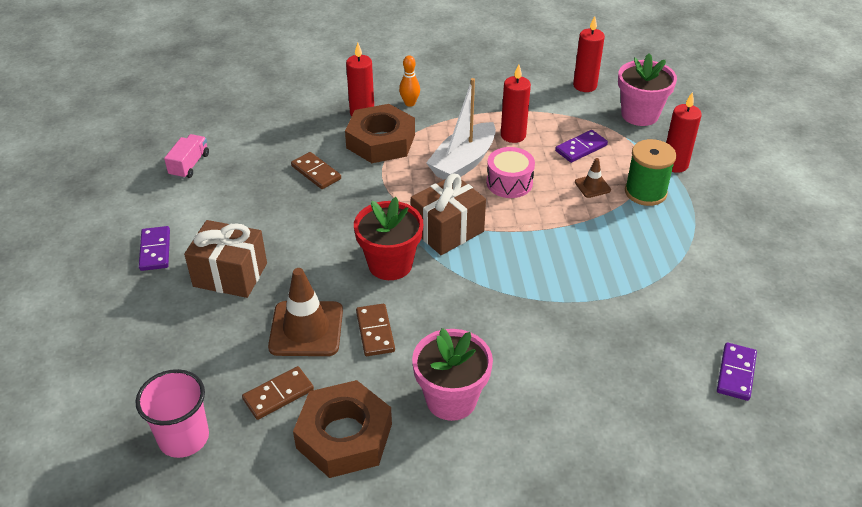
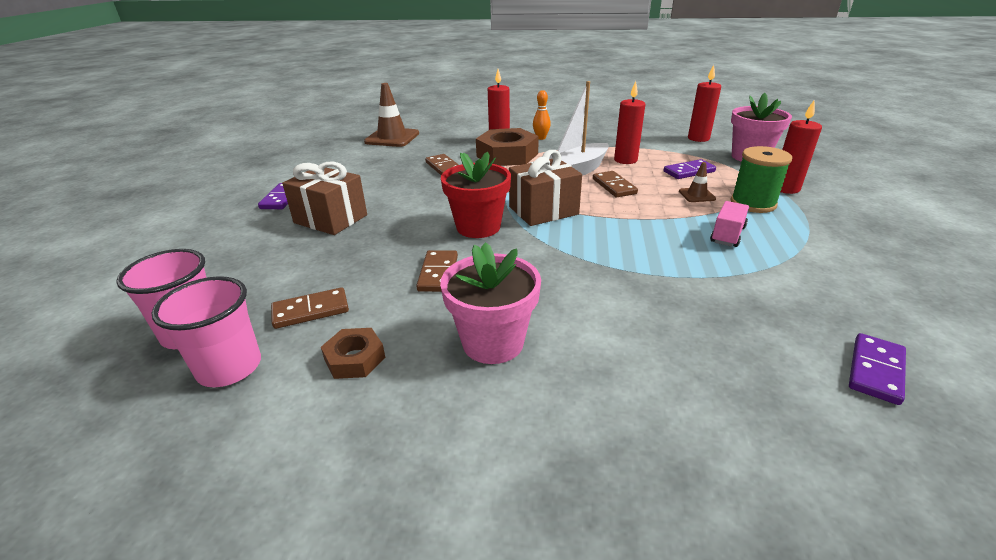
camera: 15 degrees right, 10 degrees down
(189, 165) = (347, 156): pink truck -> pink truck (727, 235)
(242, 464) = (229, 367): none -> pink cup
(306, 329) = (372, 263): brown traffic cone -> brown traffic cone (392, 138)
(344, 436) = (355, 359): brown nut -> brown nut, size x0.52
(509, 182) = (614, 186): pink drum -> brown domino

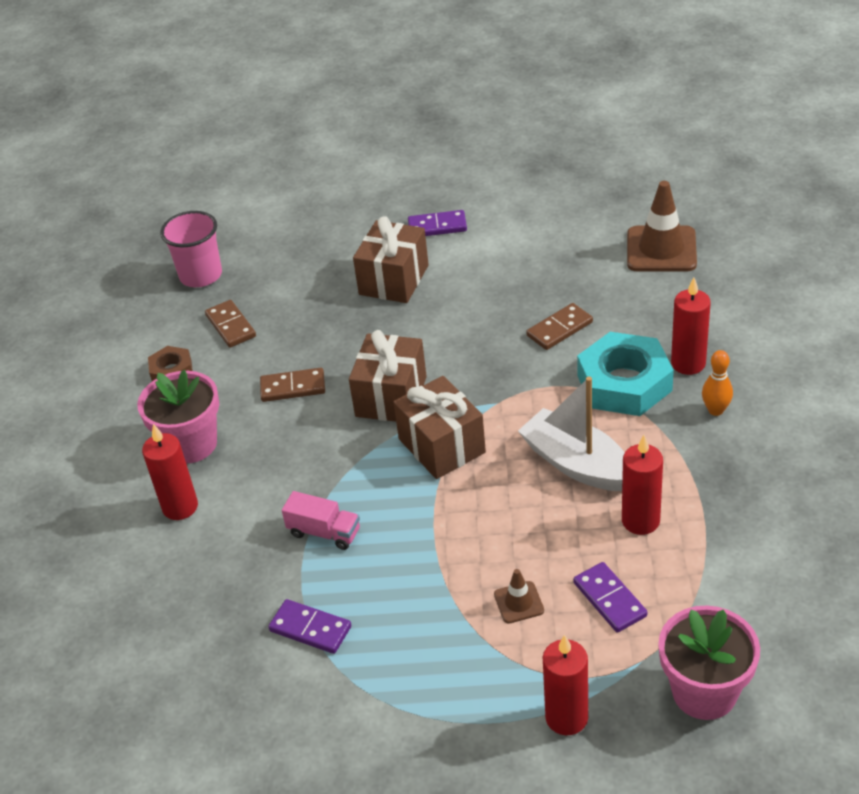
camera: 85 degrees right, 10 degrees up
(229, 367) = (163, 311): pink cup -> none
(478, 227) = (391, 396): red flower pot -> brown gift
(507, 155) = (624, 383): brown nut -> turquoise nut
(614, 186) = (531, 510): brown domino -> none
(698, 138) = (786, 625): red candle -> red candle (180, 507)
(727, 235) = (400, 624): pink truck -> pink truck (324, 532)
(753, 203) = (501, 666): green spool -> none
(876, 371) = (154, 702): purple domino -> purple domino (310, 629)

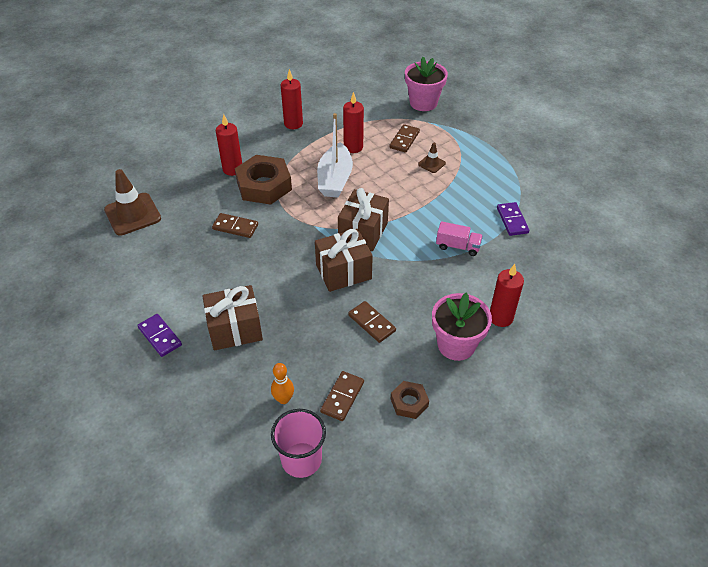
camera: 130 degrees left, 5 degrees up
(324, 532) = (458, 246): pink truck -> pink truck turned 120 degrees clockwise
(566, 717) = (470, 130): red candle -> red candle (293, 124)
(610, 599) = (404, 140): purple domino -> brown domino
(624, 383) = (264, 185): turquoise nut -> brown nut
(715, 410) = (262, 149): orange bowling pin -> orange bowling pin (283, 399)

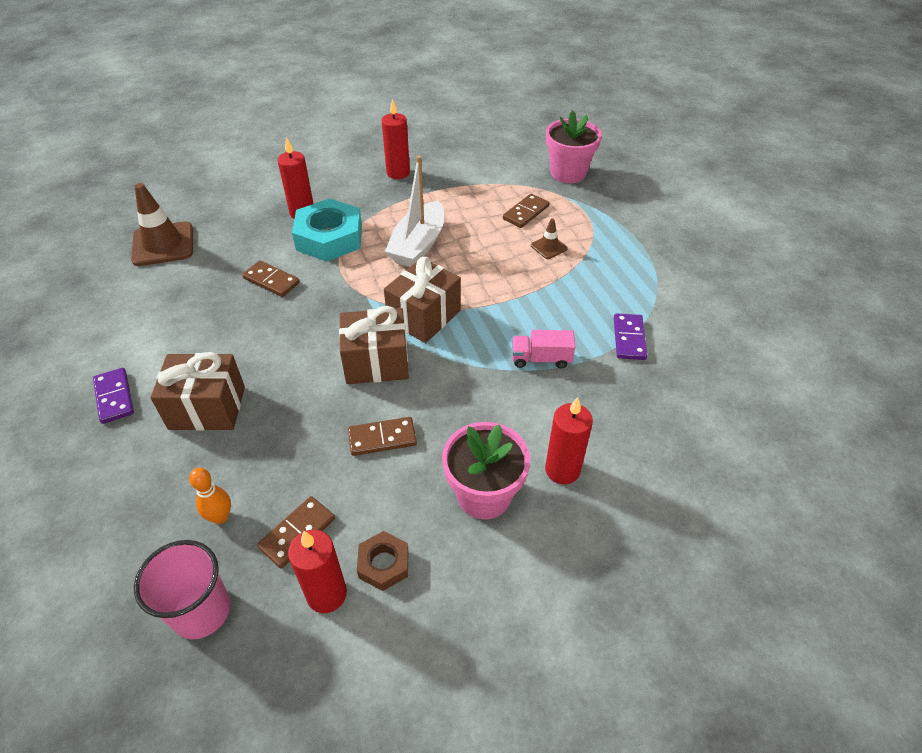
camera: 15 degrees right, 0 degrees up
(264, 185) = (329, 238): brown nut -> turquoise nut
(353, 147) = (458, 211): red candle -> red candle (326, 594)
(371, 323) = (382, 438): brown domino -> brown domino turned 75 degrees counterclockwise
(458, 246) = (541, 359): pink truck -> pink truck turned 150 degrees clockwise

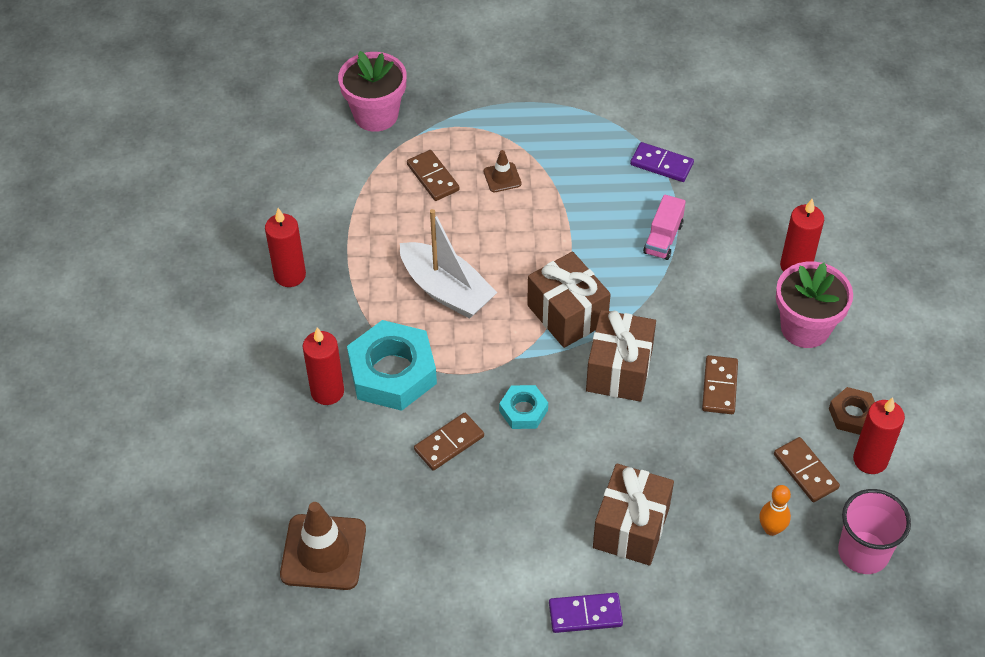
camera: 70 degrees left, 5 degrees up
(314, 313) = (523, 410): none -> turquoise nut

